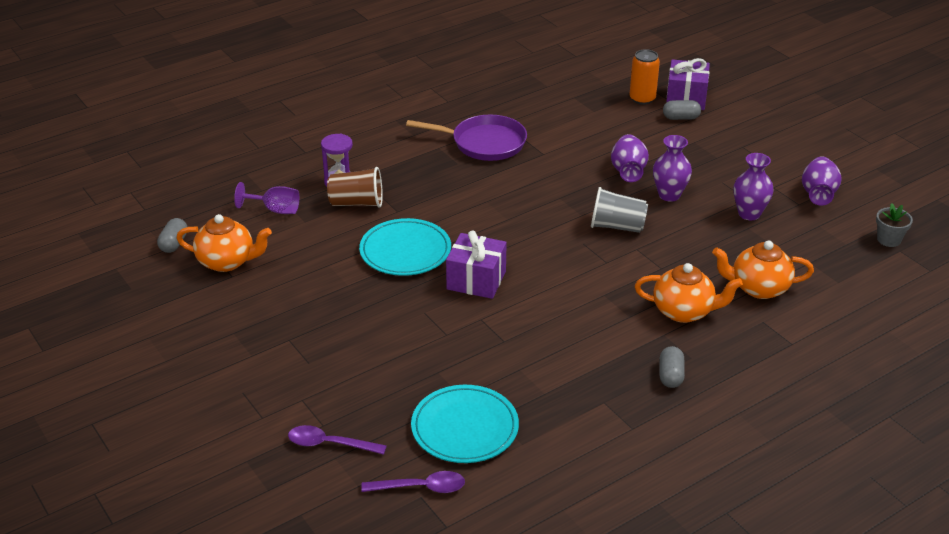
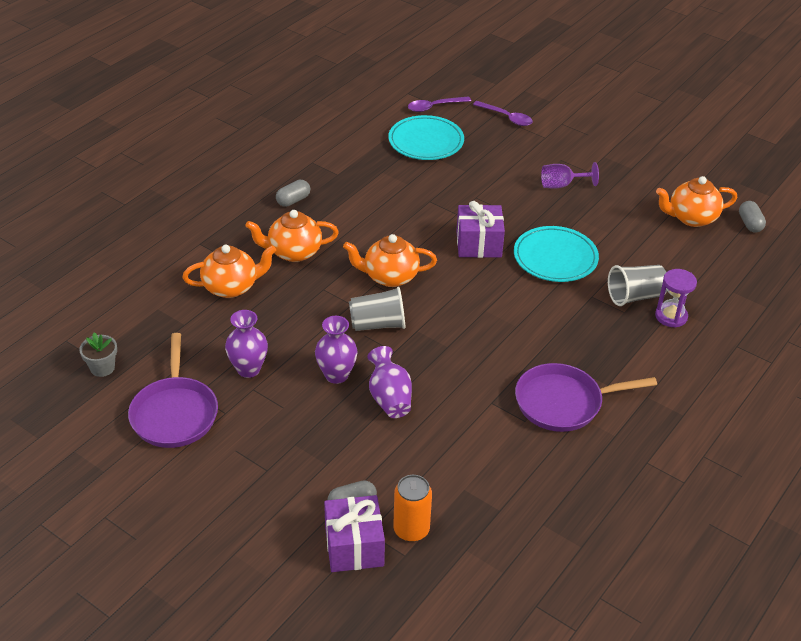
camera: 160 degrees right, 5 degrees up
(275, 210) = (700, 273): purple goblet -> purple goblet (561, 185)
(330, 444) = (506, 117): purple spoon -> purple spoon turned 45 degrees clockwise
(357, 203) = (635, 296): brown cup -> grey cup
(587, 266) = (390, 277): none -> orange teapot
(670, 375) = (293, 200): grey capsule -> grey capsule turned 60 degrees clockwise
(818, 194) = (174, 413): purple vase -> purple pan

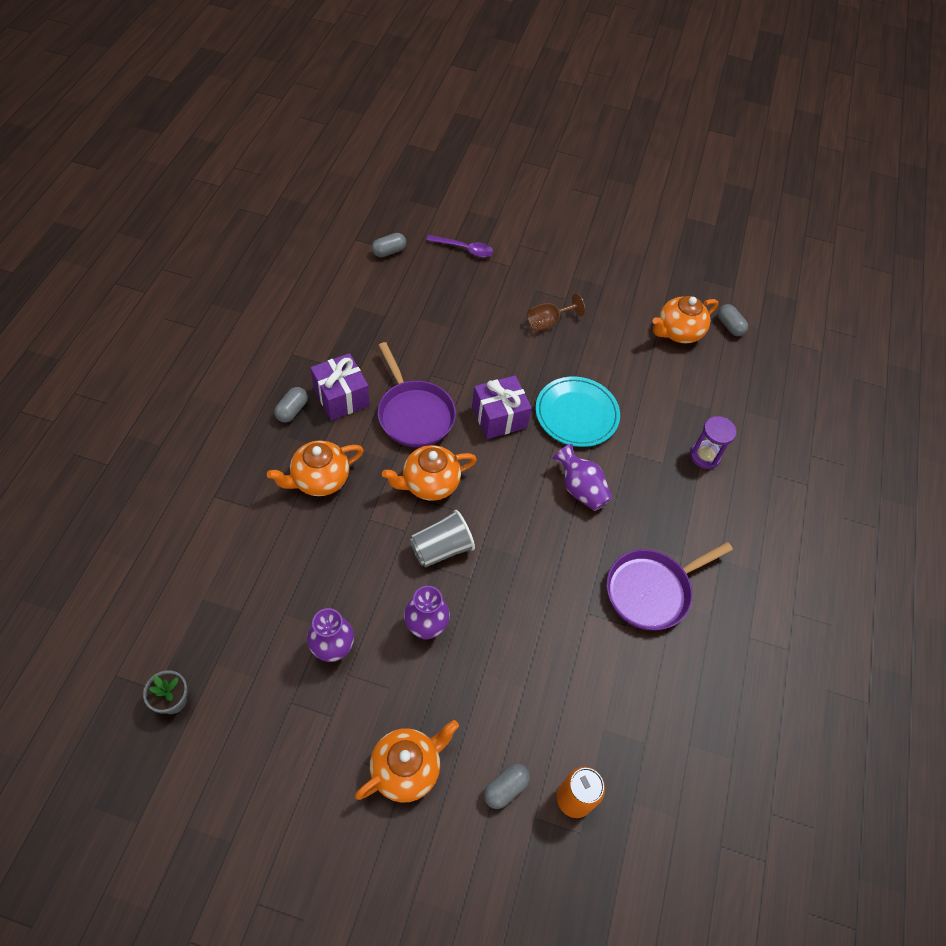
camera: 25 degrees left, 15 degrees up
(174, 413) = (277, 735): purple pan -> purple pan (414, 414)
(231, 287) = (272, 545): orange teapot -> orange teapot (406, 769)
(354, 546) = (528, 841): purple gift -> purple gift (341, 397)
(389, 398) = (489, 640): purple vase -> purple vase (580, 489)
(426, 141) = (397, 298): turquoise plate -> none
(434, 107) = (389, 251): purple spoon -> grey capsule
(561, 185) = (548, 322): purple goblet -> brown goblet
(635, 296) = (665, 441): grey cup -> none

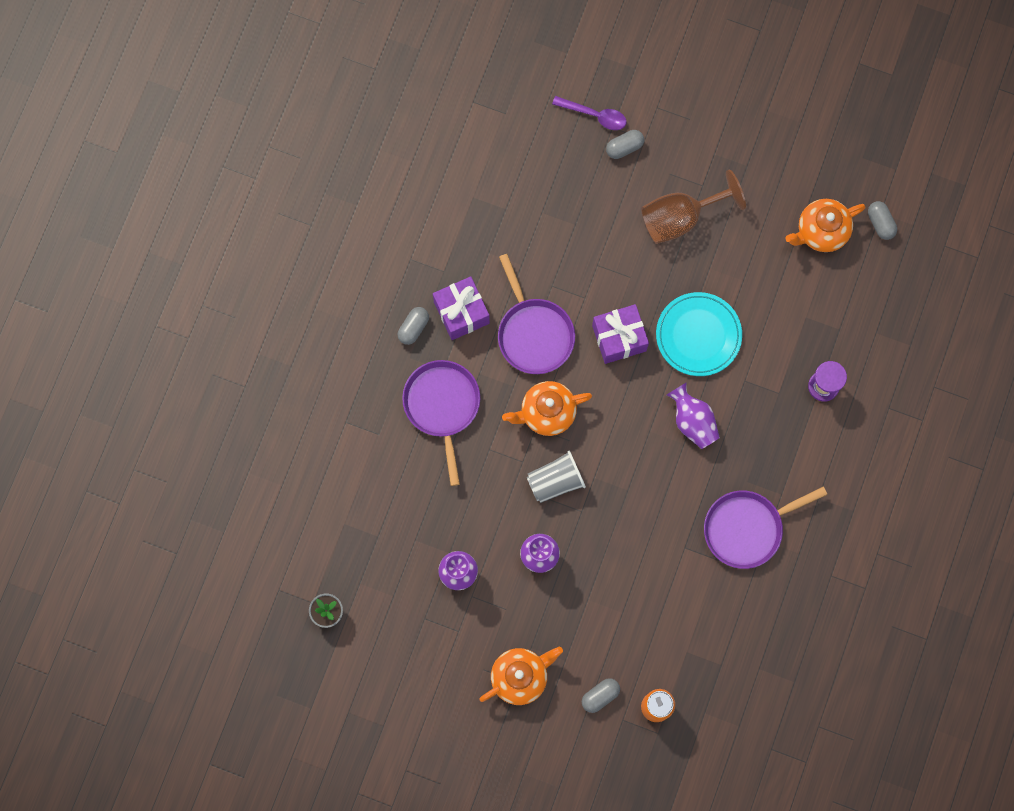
camera: 10 degrees right, 20 degrees up
(319, 479) = (442, 406): orange teapot -> purple pan
(389, 251) = (510, 119): grey capsule -> grey capsule (624, 147)
(548, 322) = (680, 218): brown goblet -> brown goblet, size x1.67

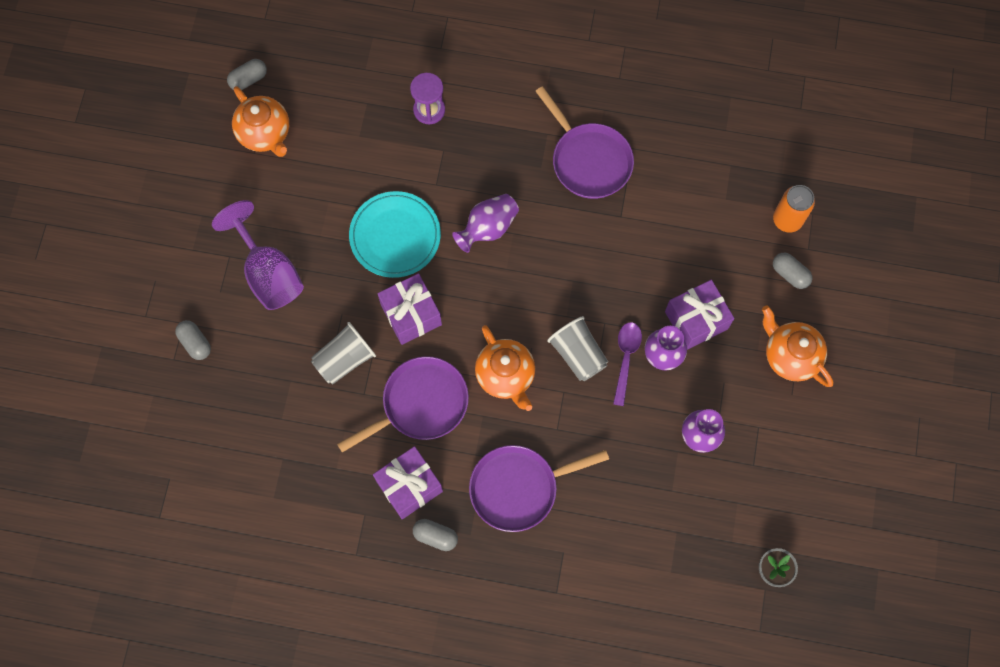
camera: 100 degrees left, 5 degrees down
(569, 596) = (696, 320): none -> purple gift
(586, 273) = (344, 359): none -> grey cup
(594, 115) = (161, 380): purple spoon -> purple spoon (626, 358)
(680, 218) = (268, 273): brown goblet -> purple goblet

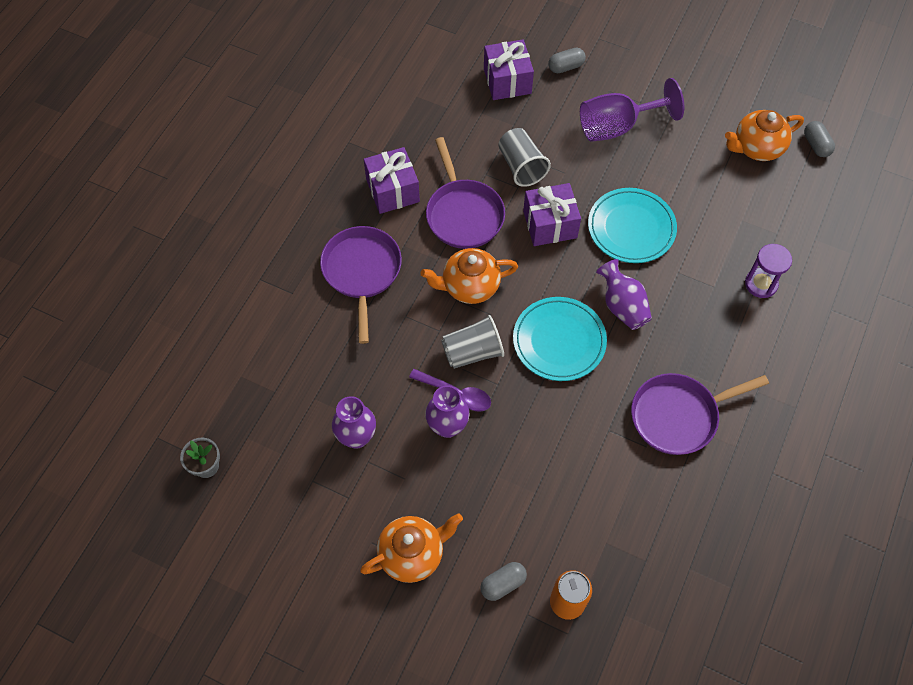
camera: 105 degrees right, 10 degrees down
(435, 536) = (343, 200): grey capsule -> none
(542, 278) = (559, 341): none -> turquoise plate
(696, 320) = (477, 471): purple gift -> purple gift (507, 81)

